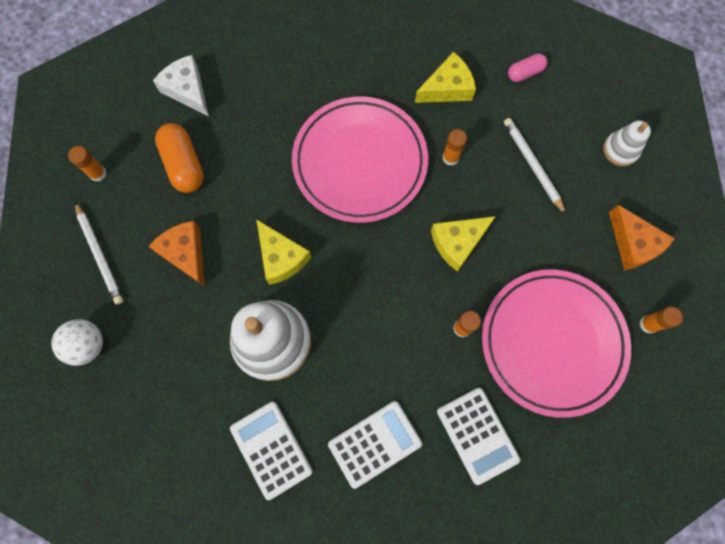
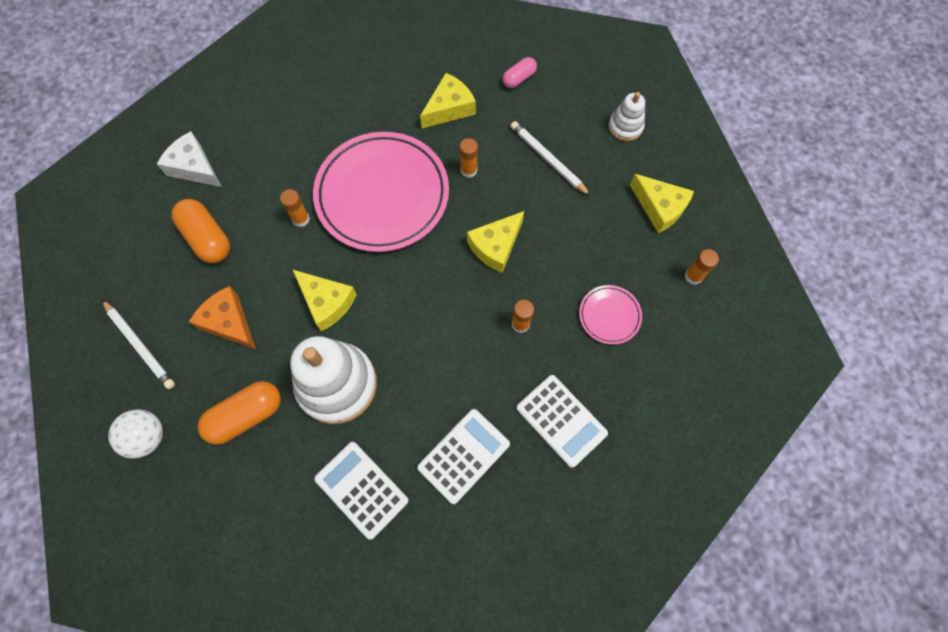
camera: 15 degrees left, 5 degrees down
(98, 173) = (120, 267): orange glue stick -> orange glue stick (301, 219)
(181, 349) = (246, 416): none -> orange capsule
(552, 342) = (609, 315): pink plate -> pink plate, size x0.44
(633, 244) = (659, 207): orange cheese -> yellow cheese

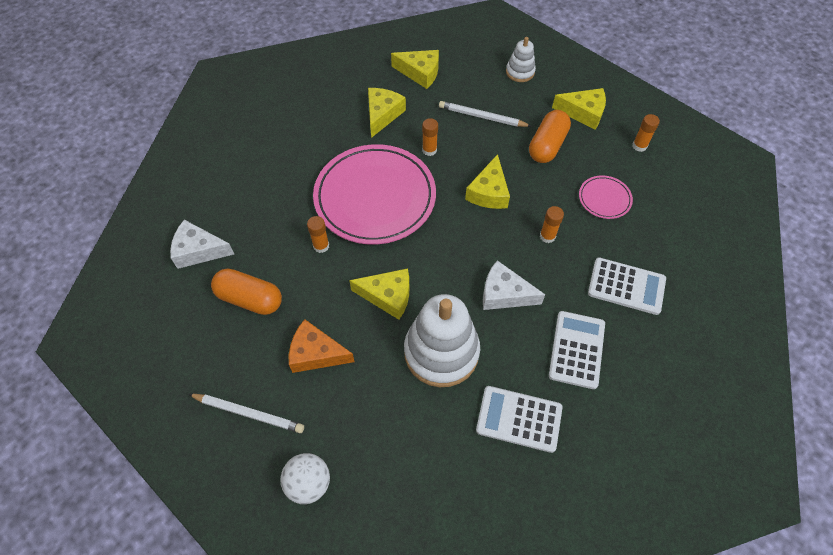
camera: 30 degrees left, 10 degrees down
(246, 416) = (383, 417): orange capsule -> orange capsule (547, 145)
(435, 360) = (504, 294): none -> white cheese
(519, 78) = (420, 73): pink capsule -> yellow cheese

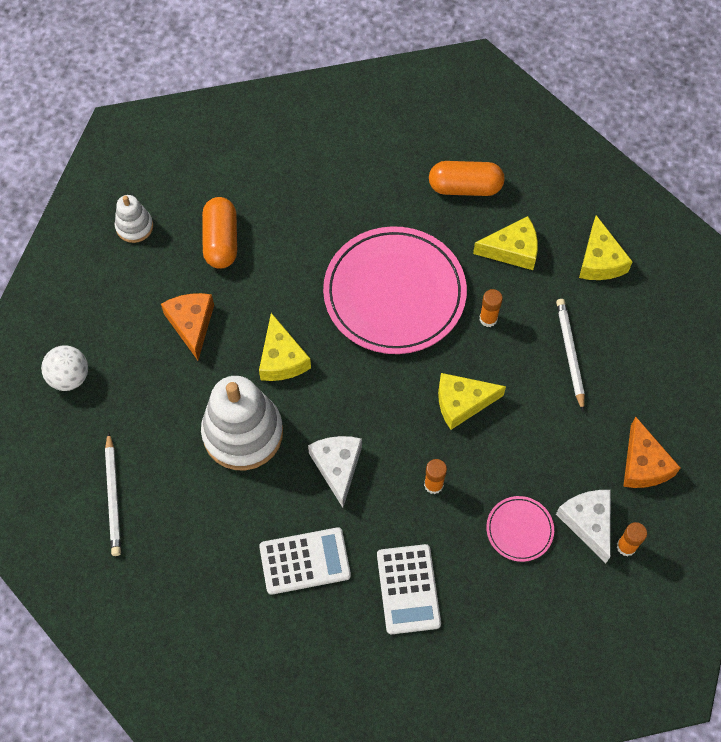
camera: 65 degrees right, 5 degrees up
(199, 250) = (251, 171): white cheese -> white cheese (588, 522)
(248, 413) = (110, 299): white pencil -> white pencil (113, 496)
(321, 246) = (309, 272): orange glue stick -> none
(519, 419) = (204, 531): white calculator -> none
(520, 72) = (669, 368): white stacking toy -> white stacking toy (134, 227)
(547, 145) = (566, 440): orange capsule -> orange capsule (465, 187)
(583, 113) = (643, 464): yellow cheese -> orange cheese

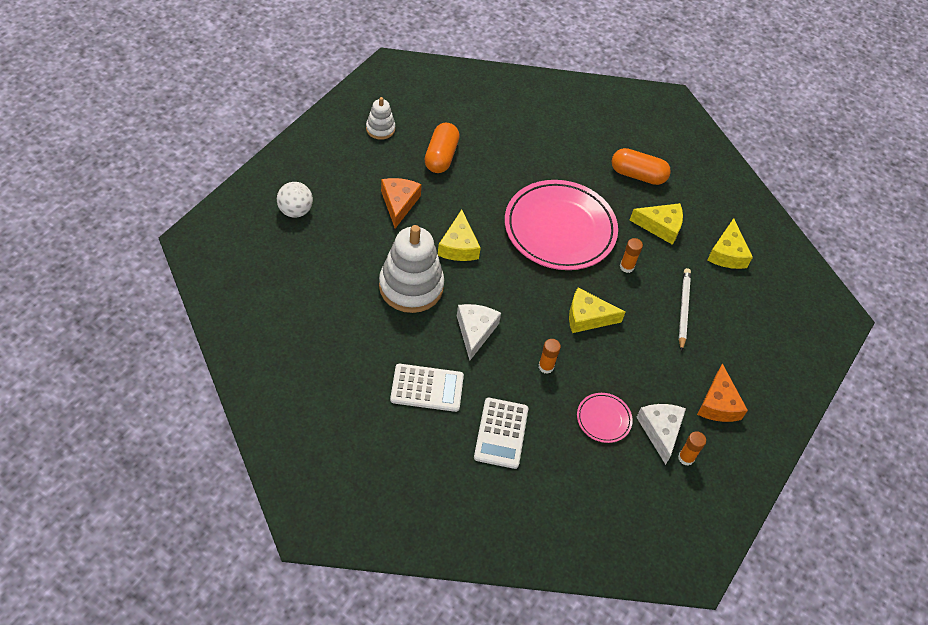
camera: 10 degrees right, 10 degrees down
(113, 496) = (297, 299): white pencil -> none

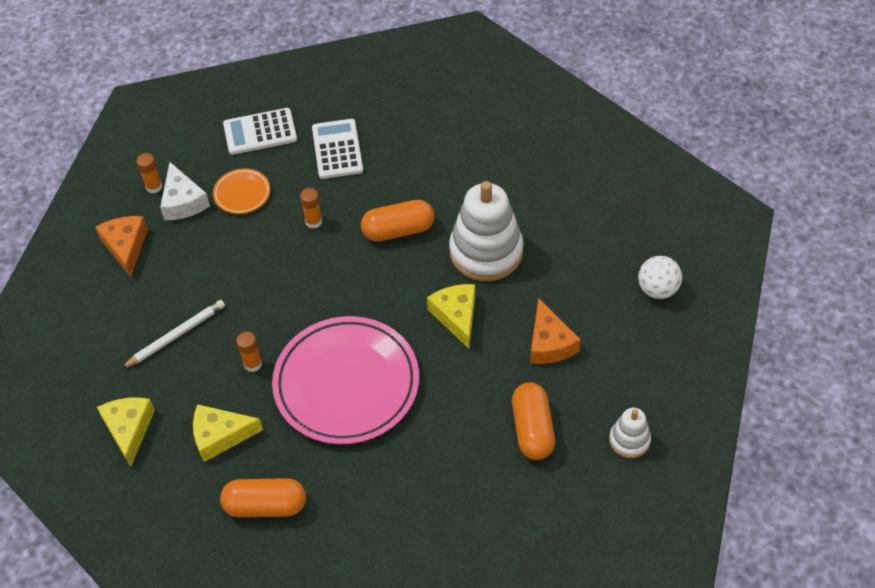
camera: 170 degrees right, 0 degrees up
(427, 388) = (423, 163): white calculator -> white calculator (260, 132)
(475, 331) = (398, 230): white cheese -> orange capsule
(587, 317) = (284, 287): yellow cheese -> none
(603, 419) = (242, 193): pink plate -> orange plate
(683, 309) = (176, 335): white pencil -> white pencil turned 120 degrees counterclockwise

